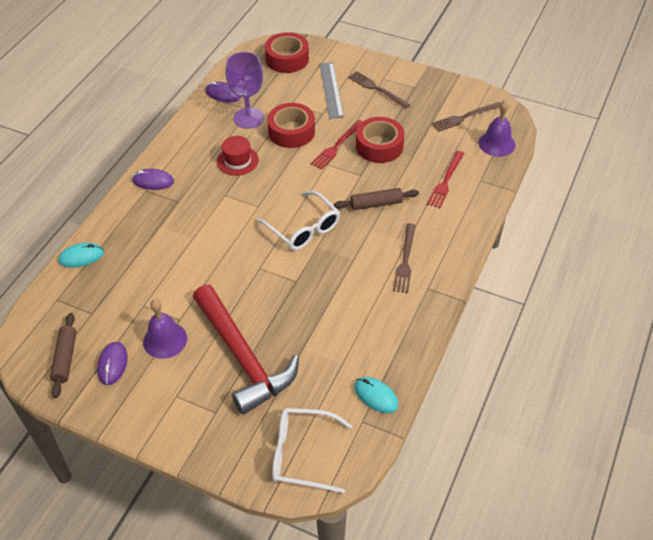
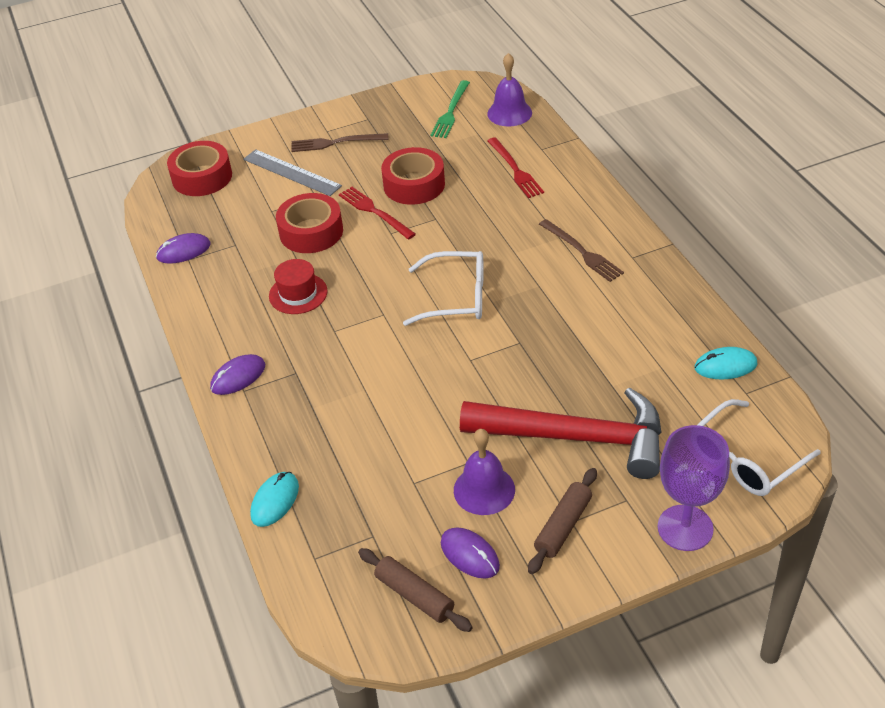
camera: 45 degrees left, 5 degrees down
(248, 118) = (247, 252): purple goblet -> purple goblet (685, 528)
(337, 146) = (375, 212): red fork -> red fork turned 150 degrees clockwise
(376, 204) = (486, 230): brown rolling pin -> brown rolling pin (563, 526)
(465, 117) = (451, 111): brown fork -> green fork

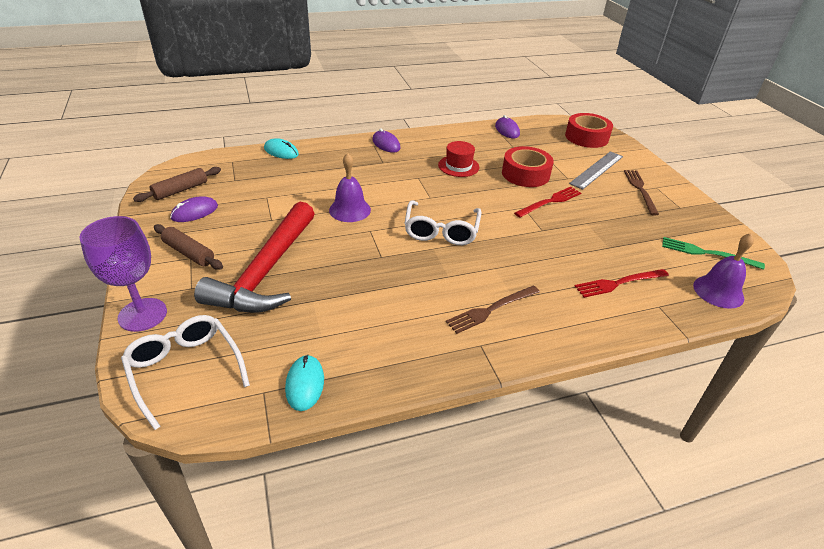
camera: 90 degrees right, 5 degrees down
(414, 185) = (588, 223): red tape -> none
(484, 490) = (243, 223): purple bell -> purple bell (350, 210)

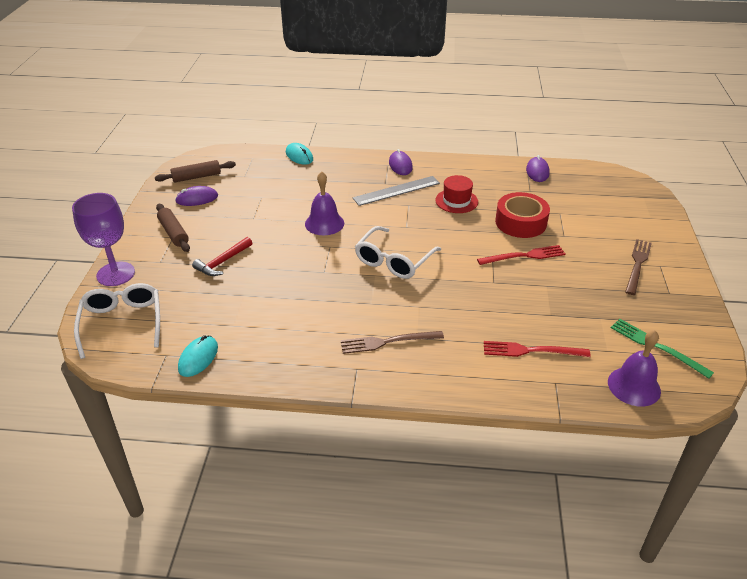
camera: 25 degrees right, 0 degrees up
(266, 271) = (222, 262): red hammer -> red hammer, size x0.45
(586, 137) = (623, 195): red tape -> none
(597, 170) = (605, 233): grey ruler -> grey ruler (396, 191)

